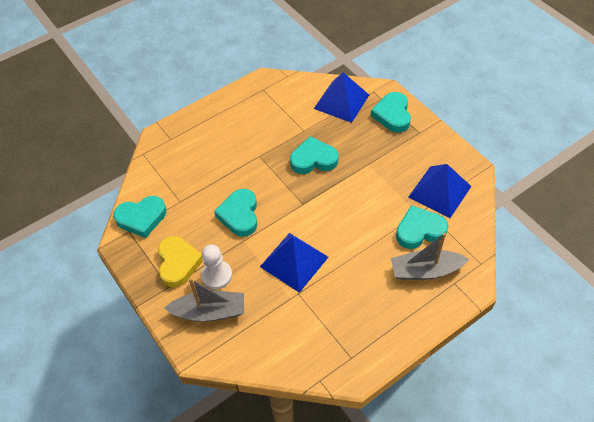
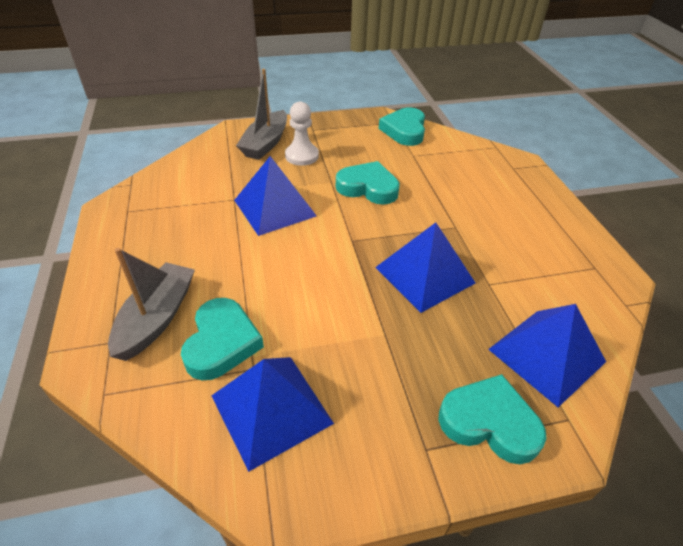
camera: 110 degrees right, 10 degrees down
(178, 263) = (334, 139): yellow heart -> none
(313, 159) = (424, 275): turquoise heart -> blue pyramid

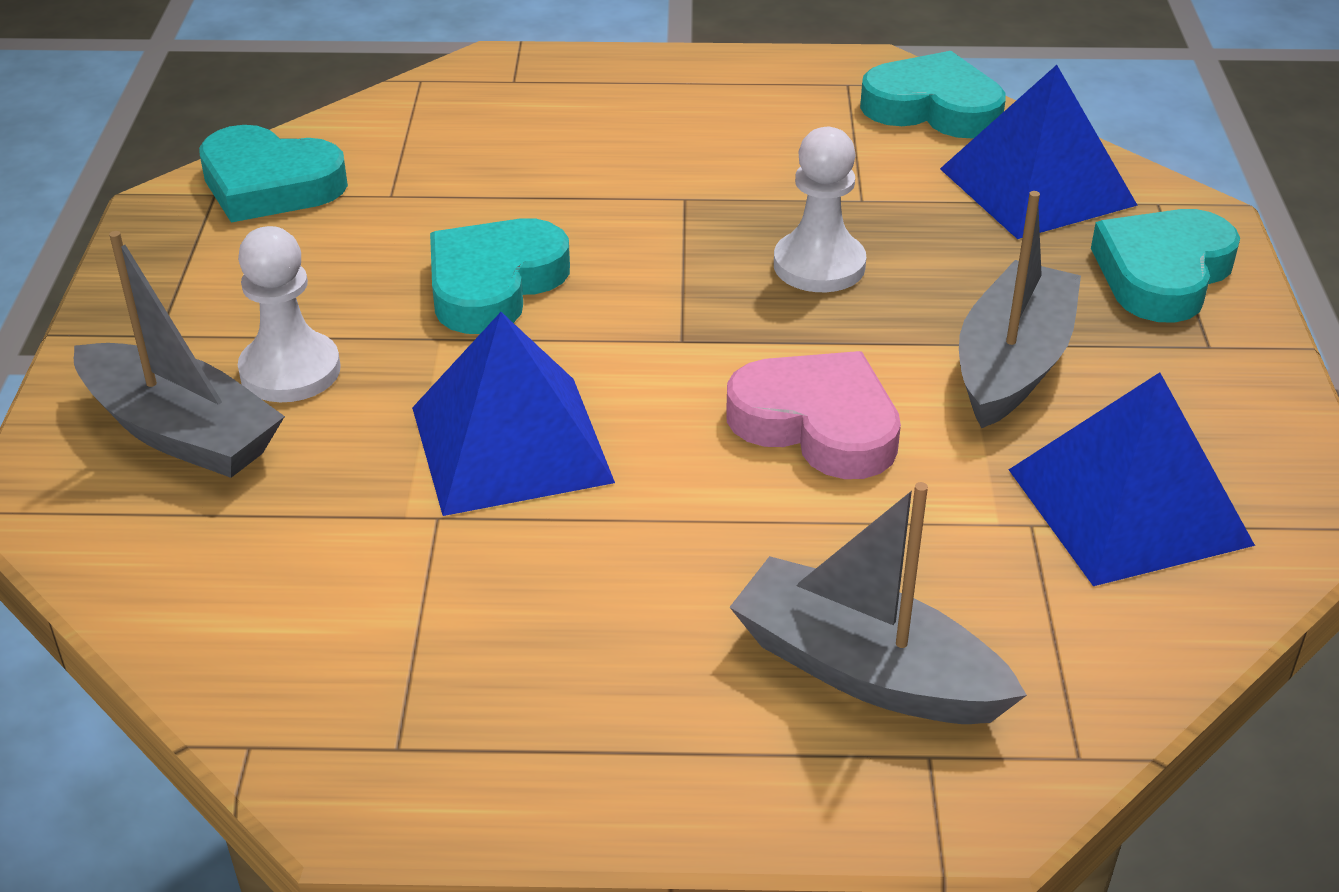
camera: 75 degrees left, 5 degrees down
(221, 342) = (958, 564): turquoise heart -> turquoise heart (933, 107)
(307, 287) = (817, 424): none -> pink heart
(373, 353) = (1012, 364): none -> grey boat
(424, 275) = (819, 265): blue pyramid -> white pawn

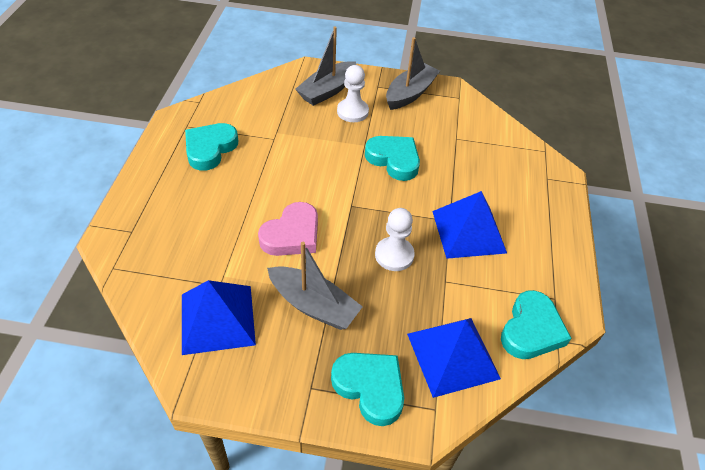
camera: 95 degrees right, 10 degrees up
(269, 184) = (464, 109): turquoise heart -> turquoise heart (210, 149)
(511, 444) = (303, 156): blue pyramid -> blue pyramid (468, 231)
(866, 670) = (170, 223): grey boat -> grey boat (410, 93)

